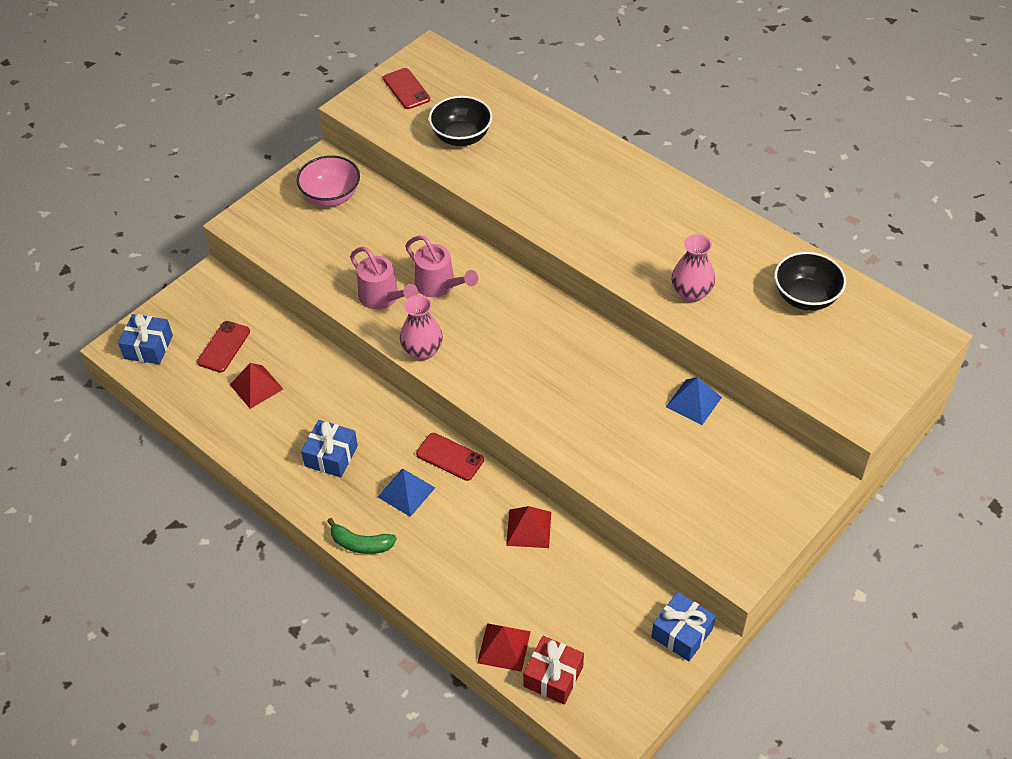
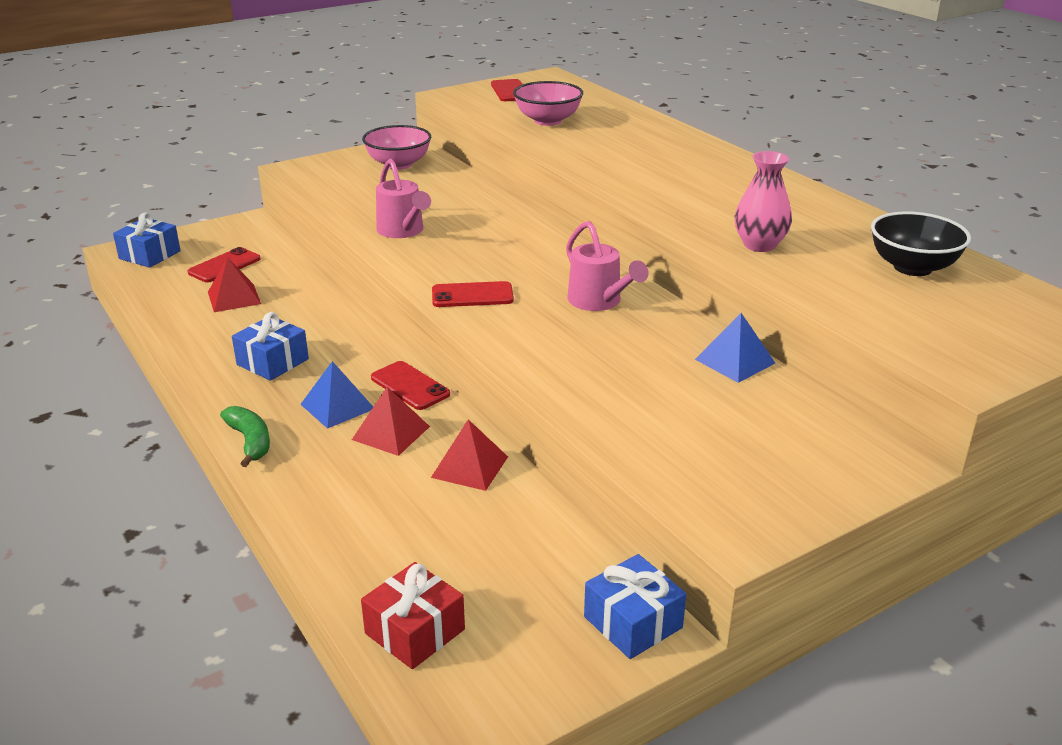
camera: 15 degrees right, 20 degrees down
(361, 544) = (250, 441): green banana -> green banana turned 150 degrees counterclockwise
(422, 351) = (419, 272): pink vase -> none
(440, 286) = (471, 232): pink watering can -> pink watering can (599, 302)
(461, 137) = (547, 121): black bowl -> pink bowl
(476, 371) = (472, 295): none -> red phone
(504, 647) = (364, 581): red pyramid -> red pyramid (391, 433)

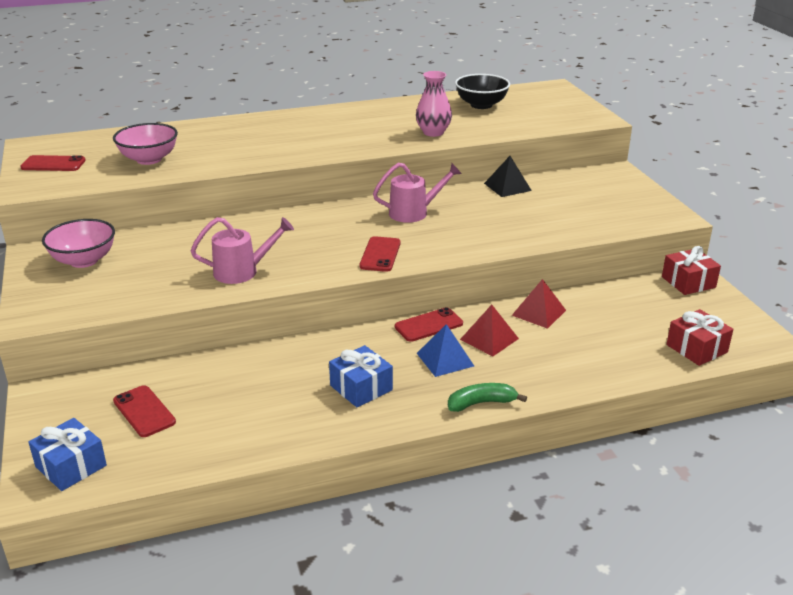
camera: 75 degrees left, 0 degrees up
(234, 297) = (223, 407): red pyramid -> none
(633, 622) = (688, 282): blue gift -> red gift
(735, 361) = (507, 187): blue pyramid -> black pyramid

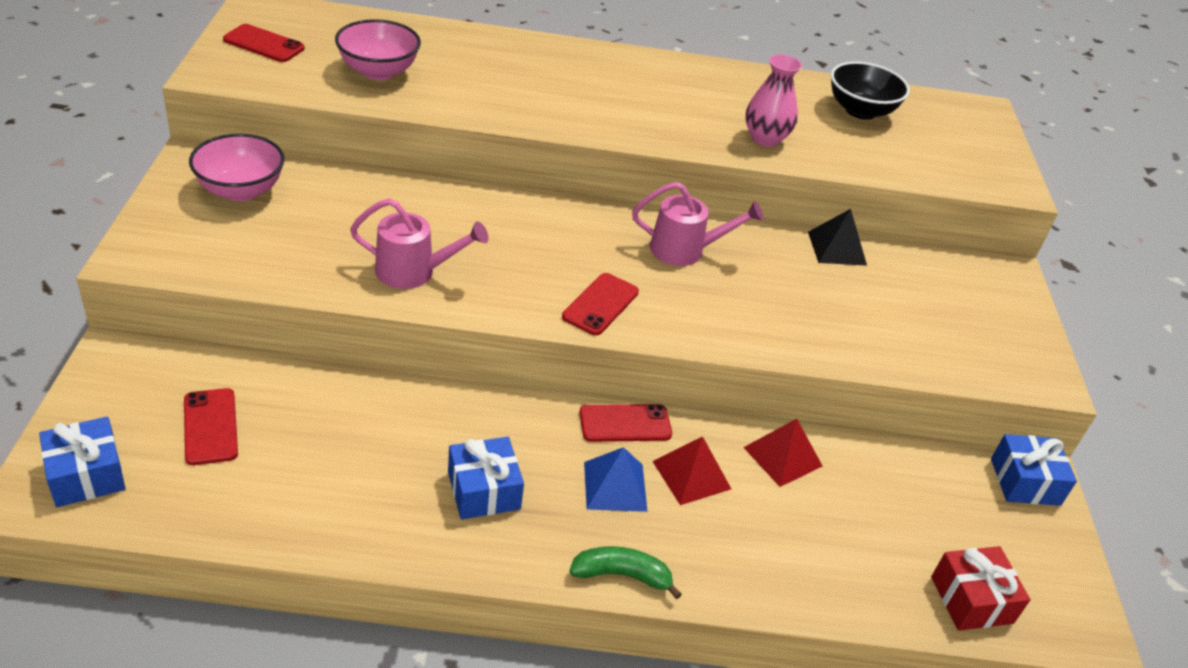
camera: 15 degrees right, 10 degrees up
(688, 282) = (1025, 482): red gift -> blue gift

